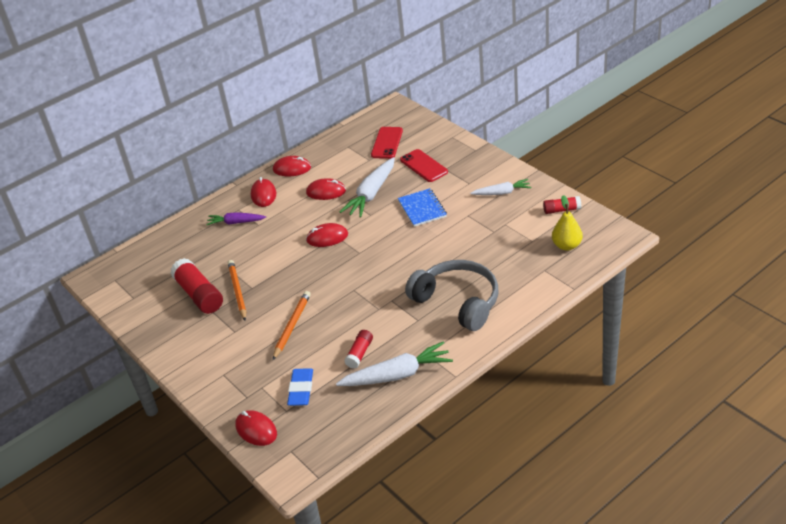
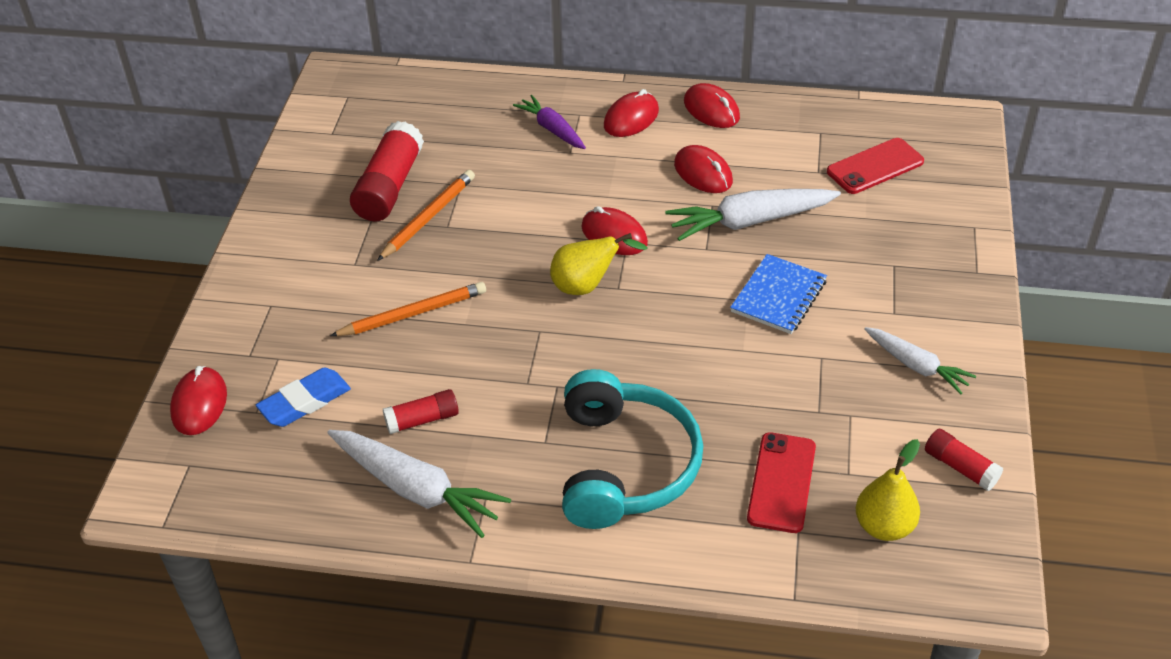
camera: 45 degrees right, 5 degrees up
(346, 261) = (586, 286): none -> yellow pear
(423, 166) = (872, 238): red phone -> red phone (781, 482)
(458, 302) = (624, 465): grey headphones -> turquoise headphones

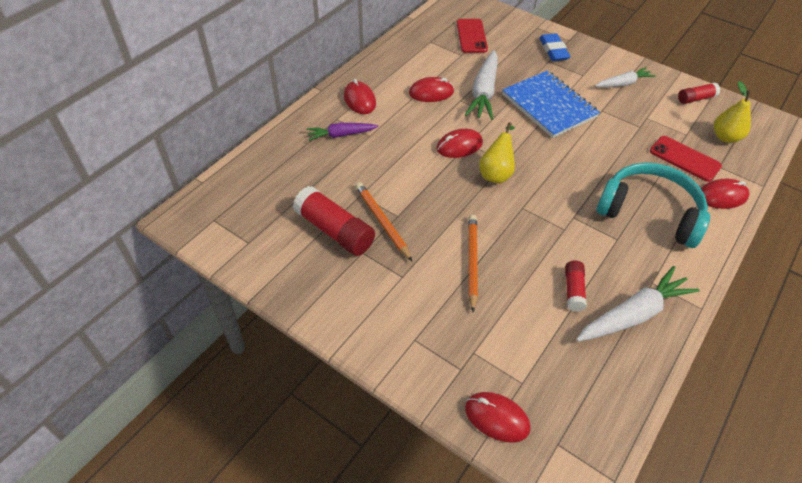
camera: 65 degrees left, 5 degrees up
(305, 402) = (526, 349): blue eraser -> blue eraser (553, 50)
(711, 110) = (379, 68): red mouse -> red mouse (722, 196)
(778, 296) = (549, 106): blue notebook -> blue notebook, size x1.53

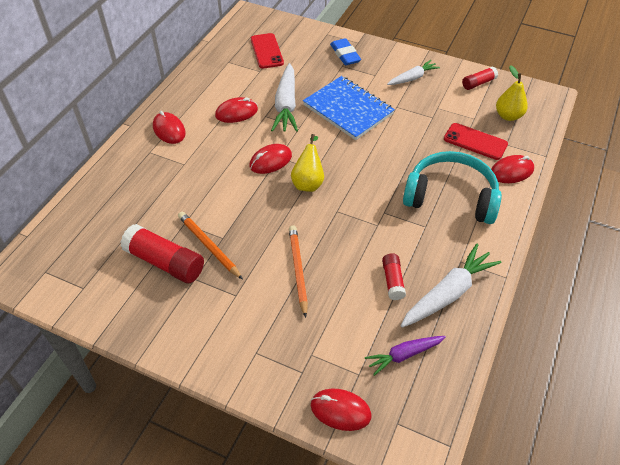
camera: 10 degrees left, 0 degrees up
(341, 135) = (156, 167): purple carrot -> purple carrot (404, 355)

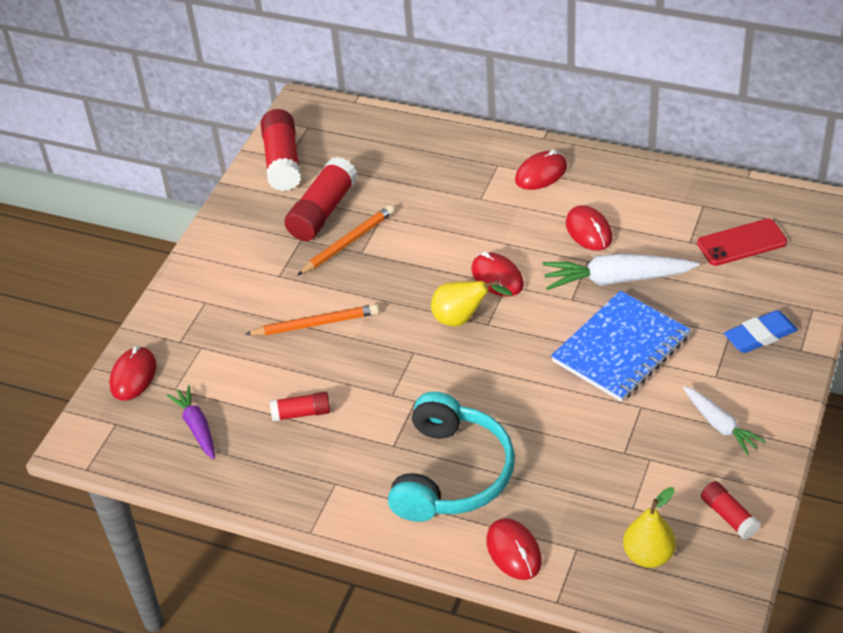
camera: 90 degrees right, 5 degrees down
(86, 291) = (282, 161): none -> red glue stick
(448, 293) = (283, 469): white carrot -> none
(475, 142) = (575, 507): red phone -> none

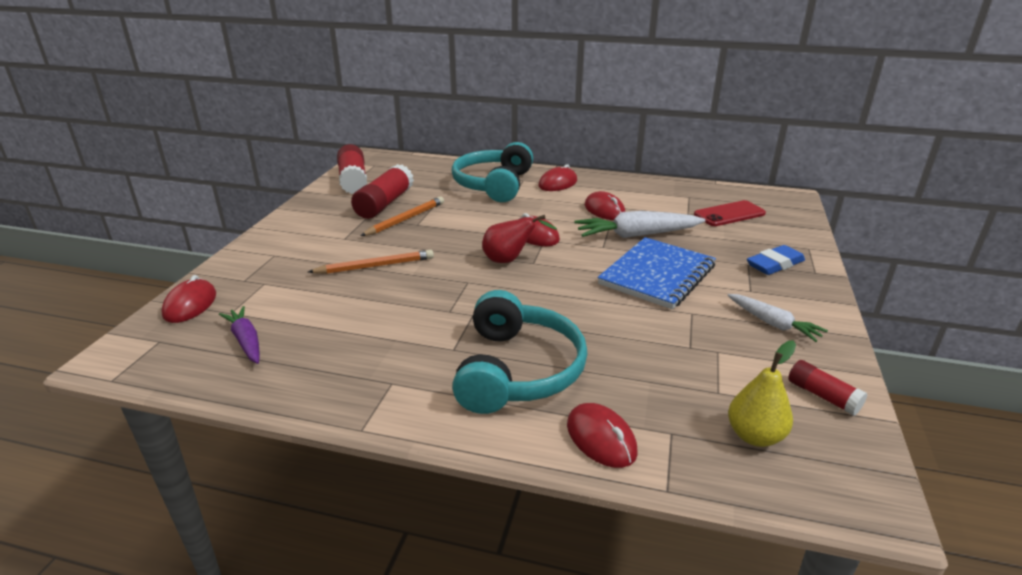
camera: 10 degrees left, 15 degrees down
(301, 413) = (358, 327): red glue stick -> none
(459, 175) = (494, 185): none -> turquoise headphones
(462, 319) = (509, 260): yellow pear -> red pear

